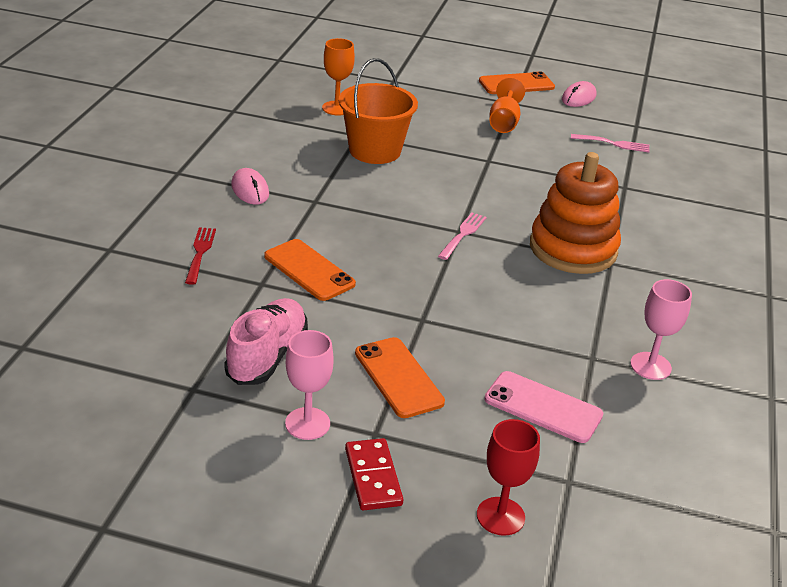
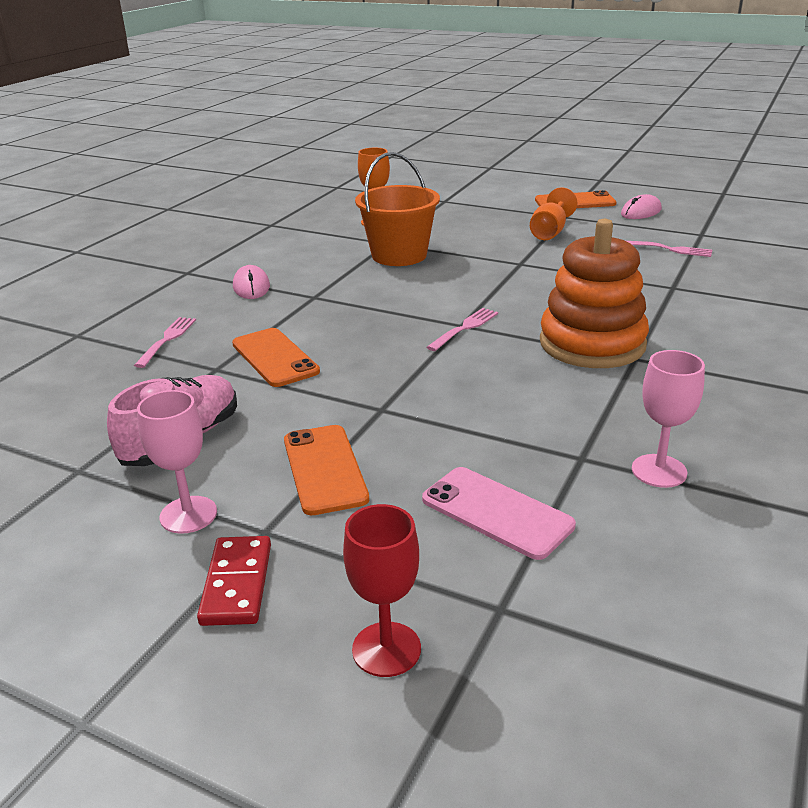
camera: 15 degrees right, 5 degrees down
(200, 253) = (167, 340): red fork -> pink fork

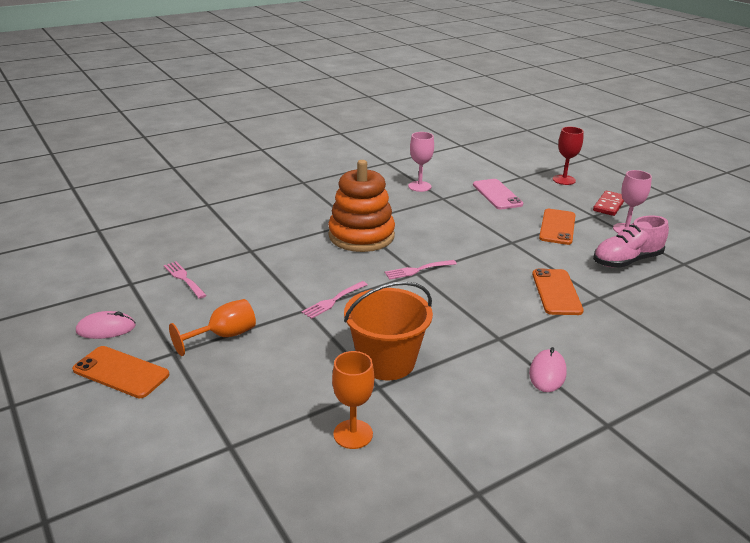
camera: 150 degrees left, 0 degrees up
(167, 340) = (633, 336): pink fork -> pink fork (333, 301)

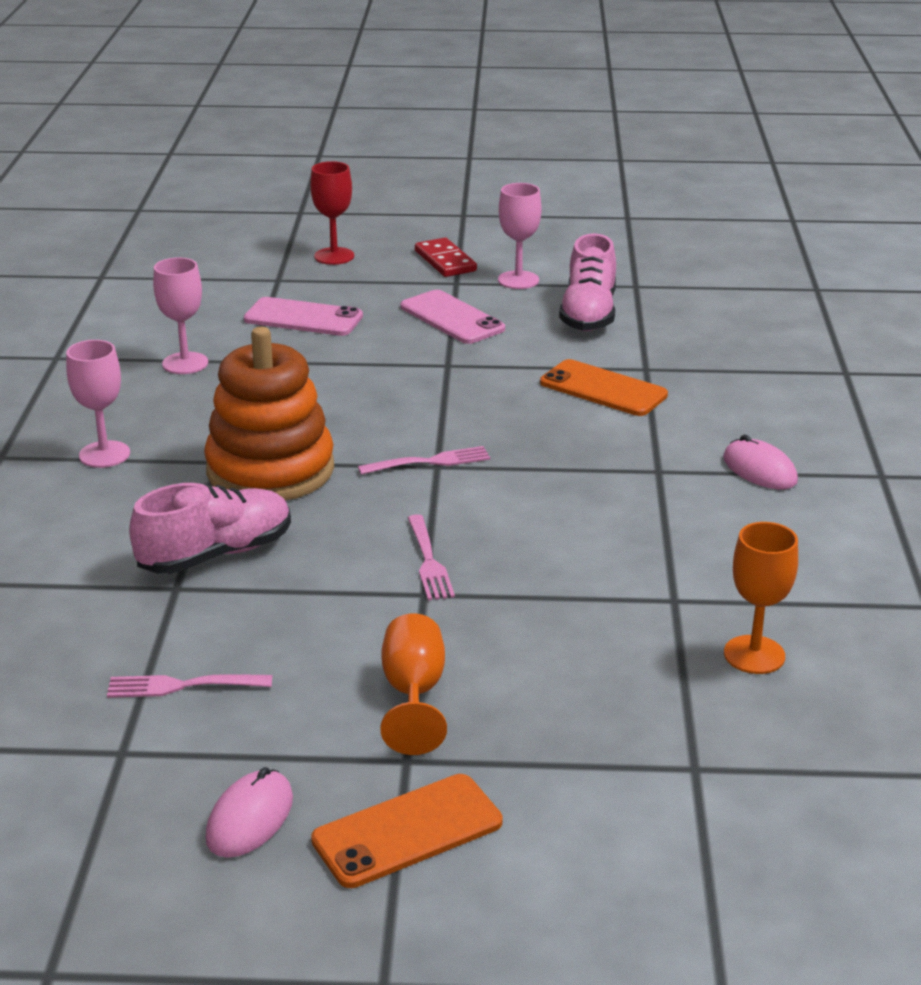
camera: 55 degrees left, 0 degrees up
(283, 249) = (216, 554): none -> pink shoe
(329, 199) = (104, 454): none -> pink goblet
(386, 361) = (625, 572): orange bucket -> none
(418, 270) = (430, 462): pink fork -> pink fork turned 120 degrees counterclockwise
(557, 227) = (452, 318): orange phone -> pink phone

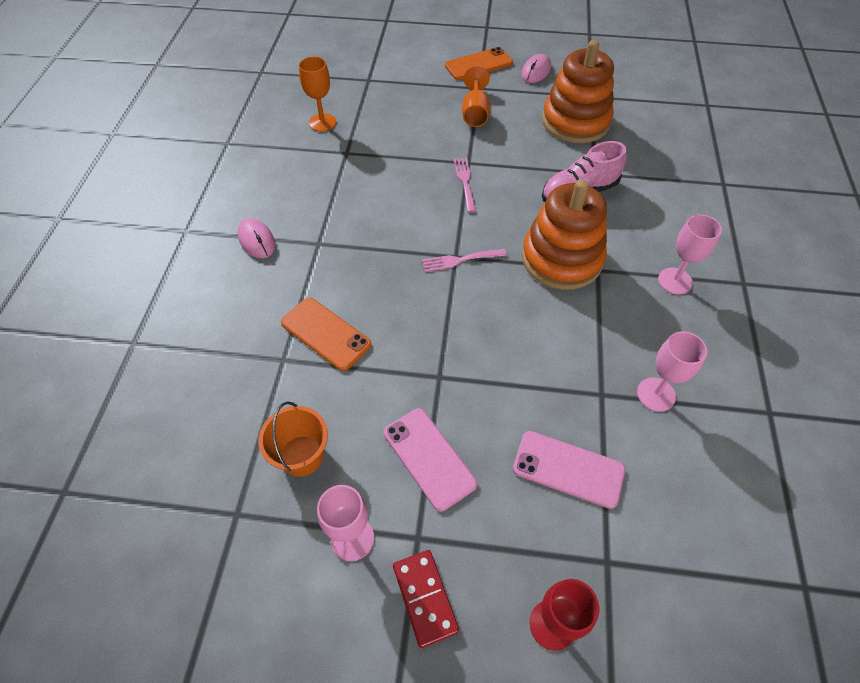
camera: 175 degrees left, 25 degrees up
(182, 685) = (575, 122): pink fork -> orange stacking toy
(588, 314) = (302, 455): pink shoe -> orange bucket

